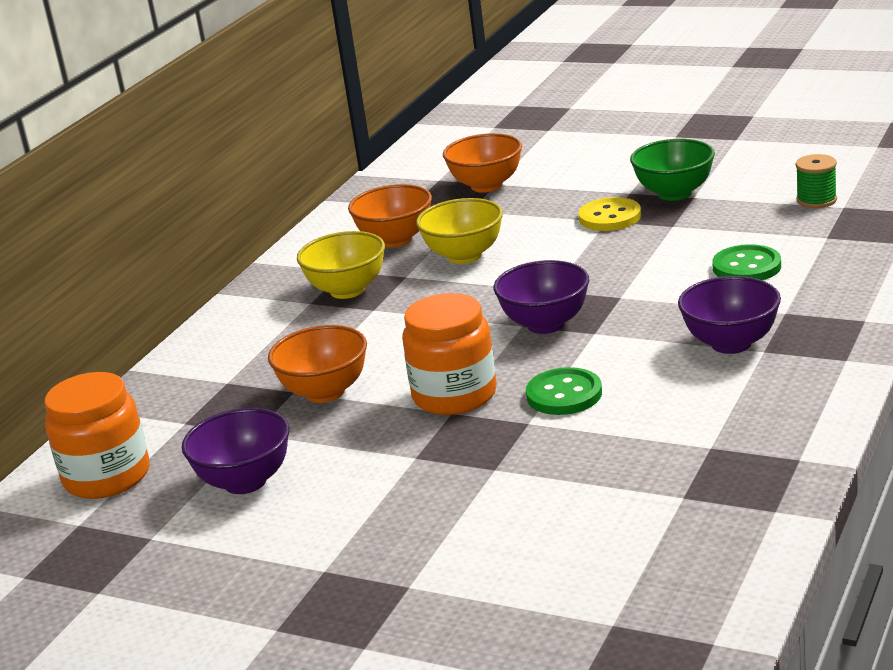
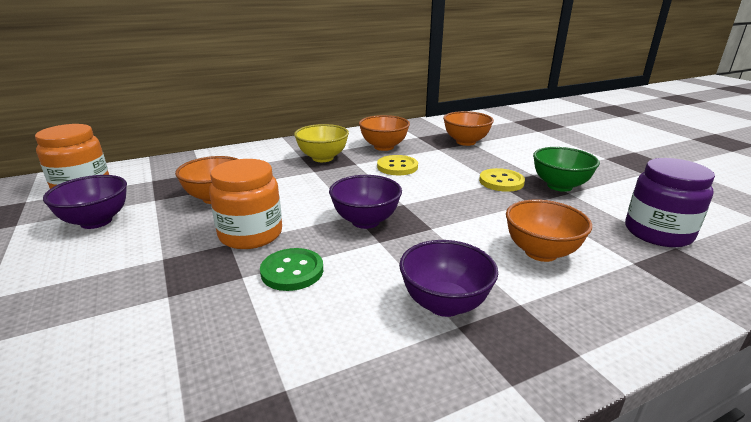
camera: 35 degrees right, 0 degrees up
(464, 256) = (397, 167): yellow bowl -> yellow button
(746, 267) = (541, 252): green button -> orange bowl
(816, 200) = (658, 233): green spool -> purple jar

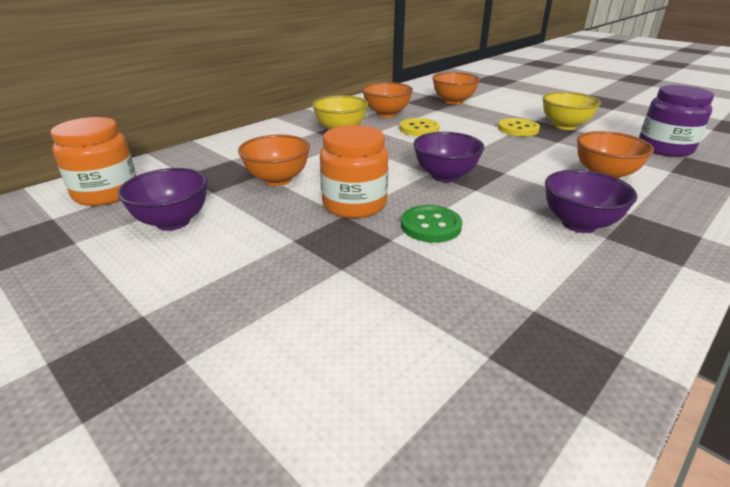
camera: 20 degrees left, 5 degrees up
(559, 186) = (564, 126): green bowl -> yellow bowl

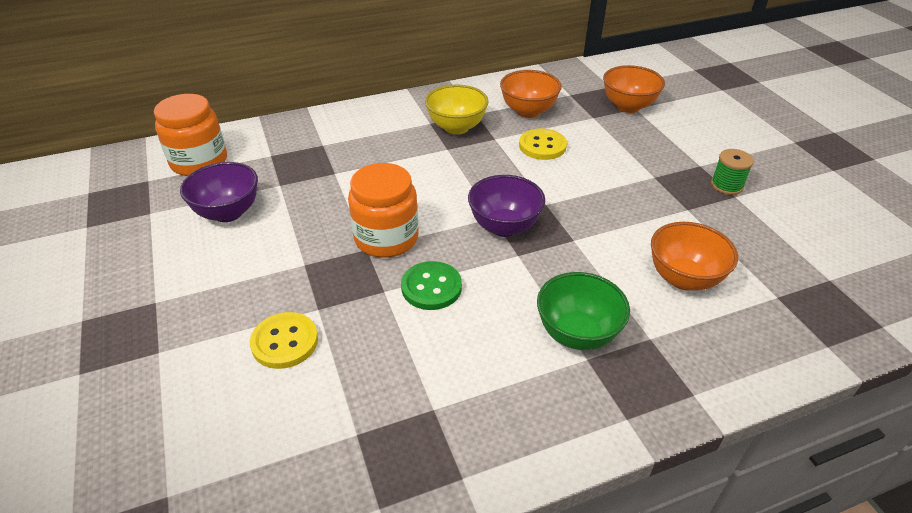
camera: 25 degrees right, 10 degrees up
(278, 180) = (343, 185): orange bowl -> none
(518, 129) = (660, 175): yellow button -> yellow button (285, 342)
(564, 126) = (726, 185): yellow bowl -> green spool
(579, 224) = (577, 334): purple bowl -> green bowl
(664, 148) = (817, 259): purple jar -> none

